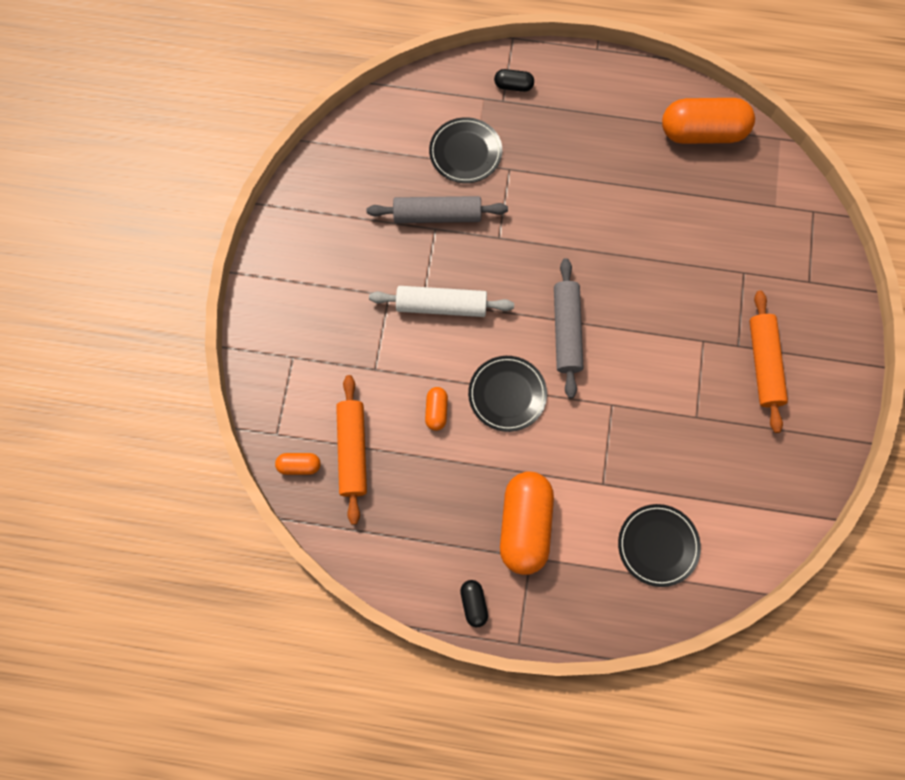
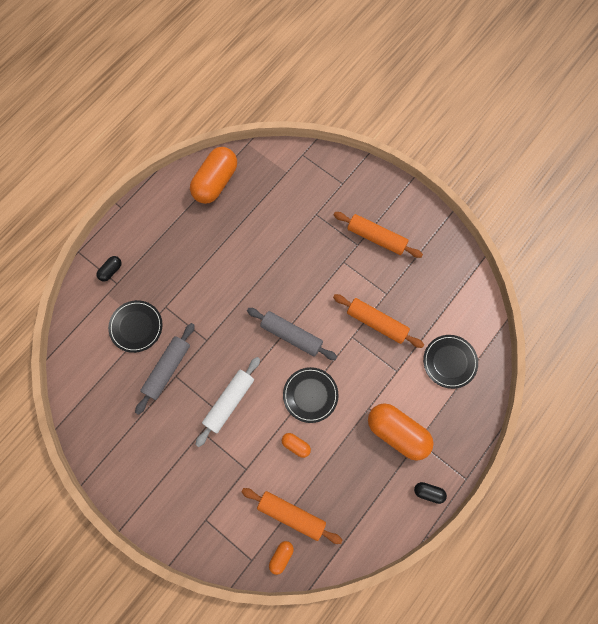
camera: 60 degrees left, 0 degrees up
(650, 425) = (377, 323): none -> orange rolling pin

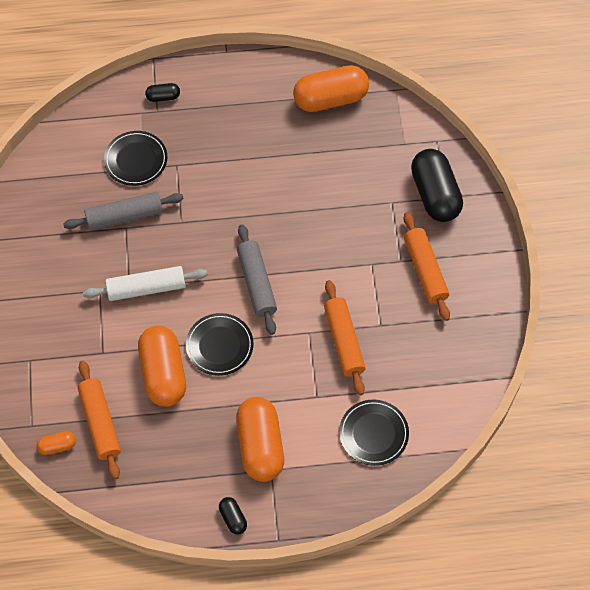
camera: 45 degrees right, 10 degrees down
(296, 445) = (163, 373): orange capsule -> orange capsule, size x2.21
(335, 187) = (435, 194): none -> black capsule

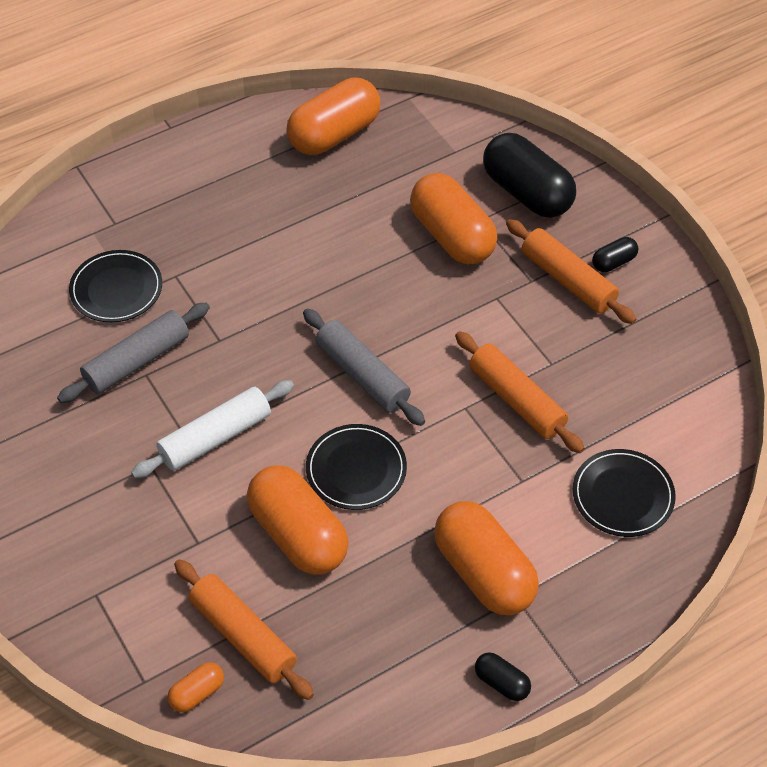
camera: 25 degrees left, 10 degrees down
(163, 97) = (114, 204): black capsule -> black capsule (613, 262)
(367, 207) = (452, 236): none -> orange capsule

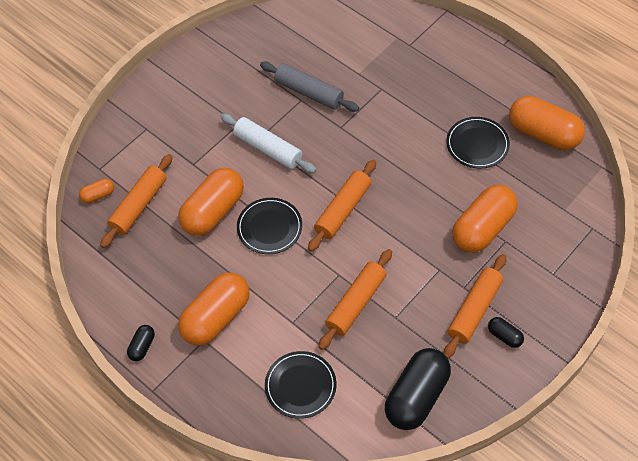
camera: 75 degrees right, 5 degrees up
(116, 289) = (358, 64): black plate -> black plate (477, 144)
(197, 693) = (98, 195): orange capsule -> orange capsule turned 60 degrees counterclockwise
(362, 375) = (342, 210): grey rolling pin -> orange rolling pin
(527, 193) = (546, 264): black capsule -> black capsule (416, 396)

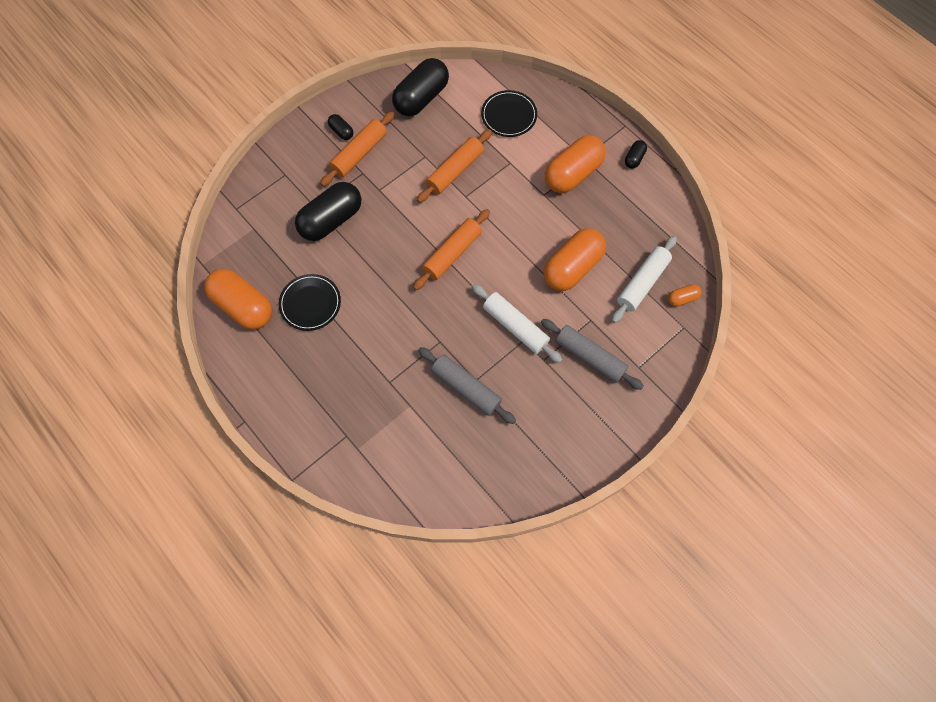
camera: 175 degrees left, 10 degrees up
(139, 205) = (642, 283): orange rolling pin -> white rolling pin
(193, 131) = (590, 357): none -> grey rolling pin
(269, 227) = (521, 245): black plate -> none
(483, 228) = (331, 220): orange capsule -> black capsule

